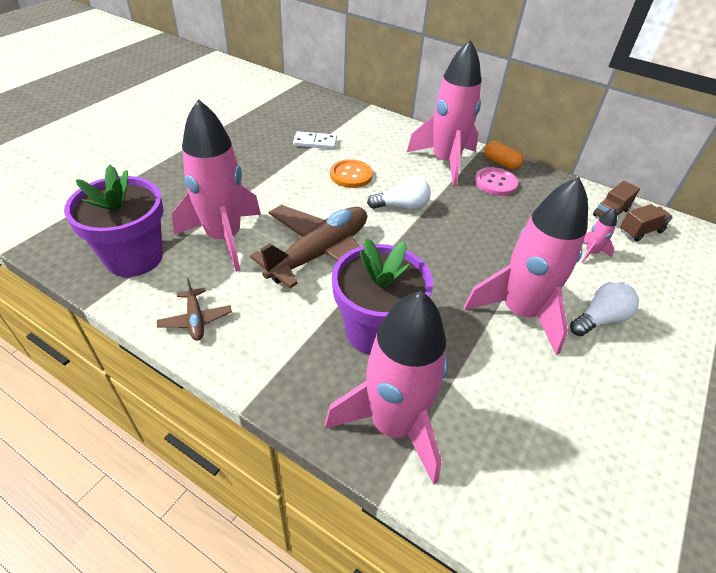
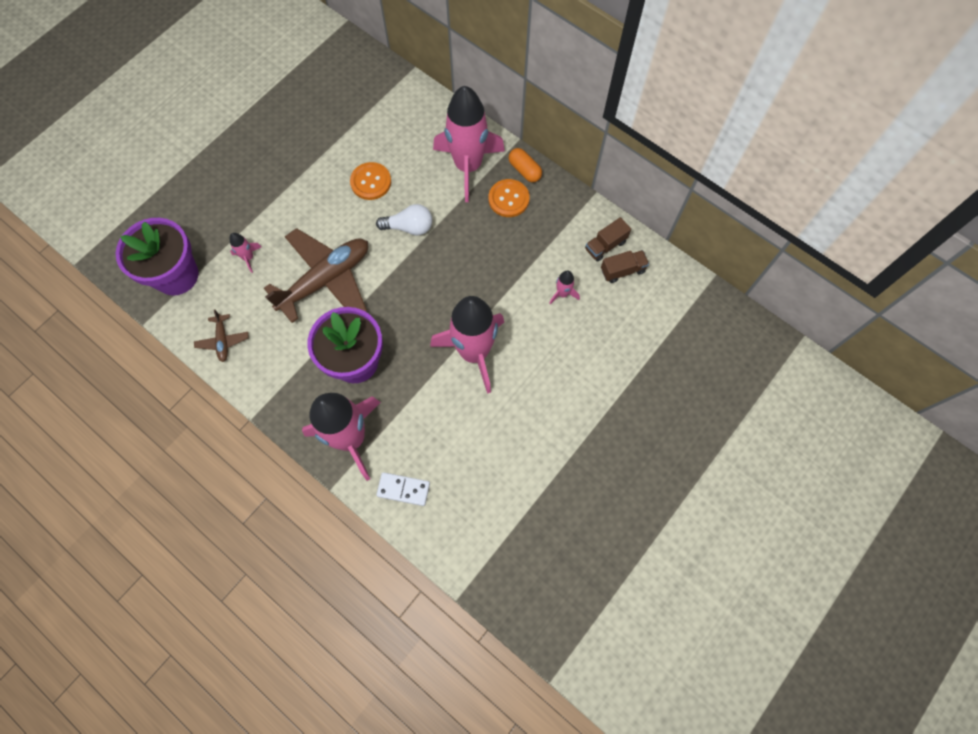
camera: 10 degrees right, 25 degrees up
(224, 238) = (248, 257): pink rocket -> pink rocket, size x0.40
(315, 142) = (344, 131): white domino -> white domino (403, 489)
(495, 183) = (508, 199): pink button -> orange button
(599, 319) = (537, 364): white light bulb -> none

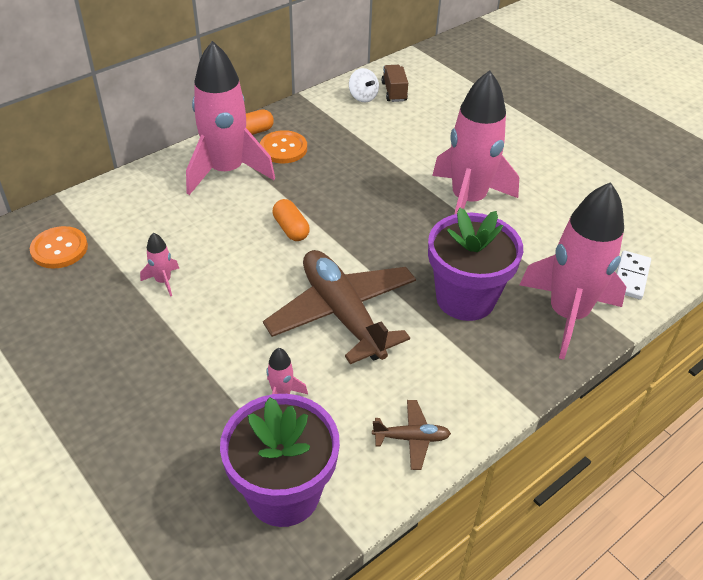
camera: 80 degrees left, 25 degrees down
(371, 182) = (211, 254): orange button -> orange button (59, 249)
(409, 227) = (291, 229): white light bulb -> orange capsule
(562, 294) = (410, 131): pink rocket -> pink rocket (163, 281)
(605, 245) = (363, 97): brown truck -> white spinning top

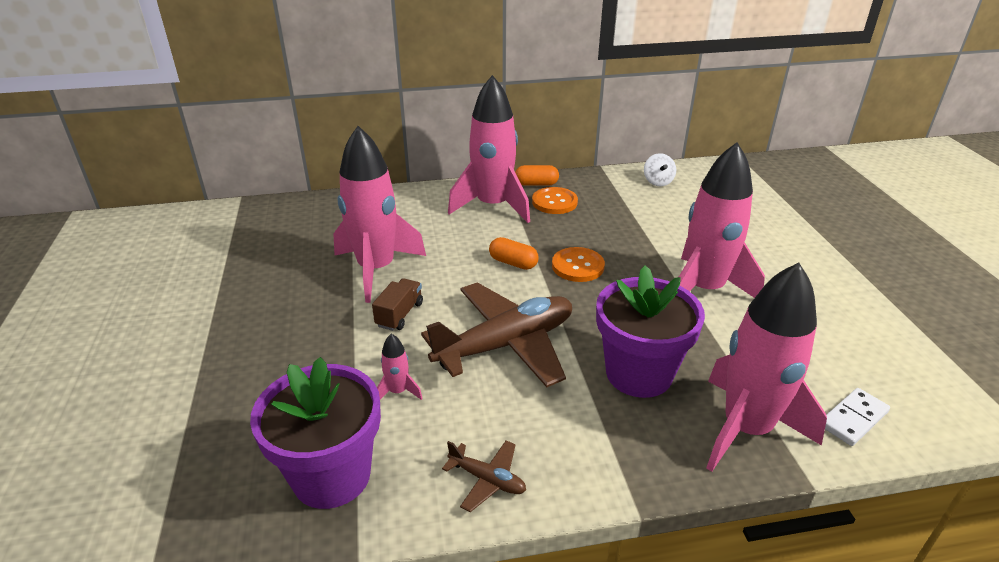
camera: 30 degrees right, 10 degrees down
(59, 249) = (321, 224): orange button -> orange button (578, 266)
(163, 281) = (376, 269): pink rocket -> pink rocket, size x2.50
(291, 229) = (513, 263): orange capsule -> orange capsule turned 60 degrees counterclockwise
(342, 314) = (506, 345): brown plane -> brown plane turned 60 degrees clockwise
(394, 92) = (691, 184): brown truck -> brown truck (399, 314)

